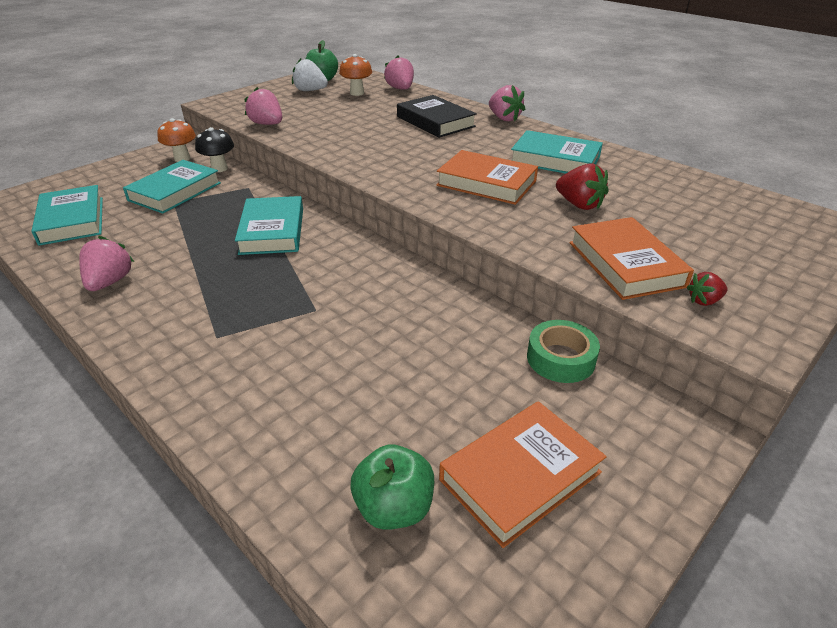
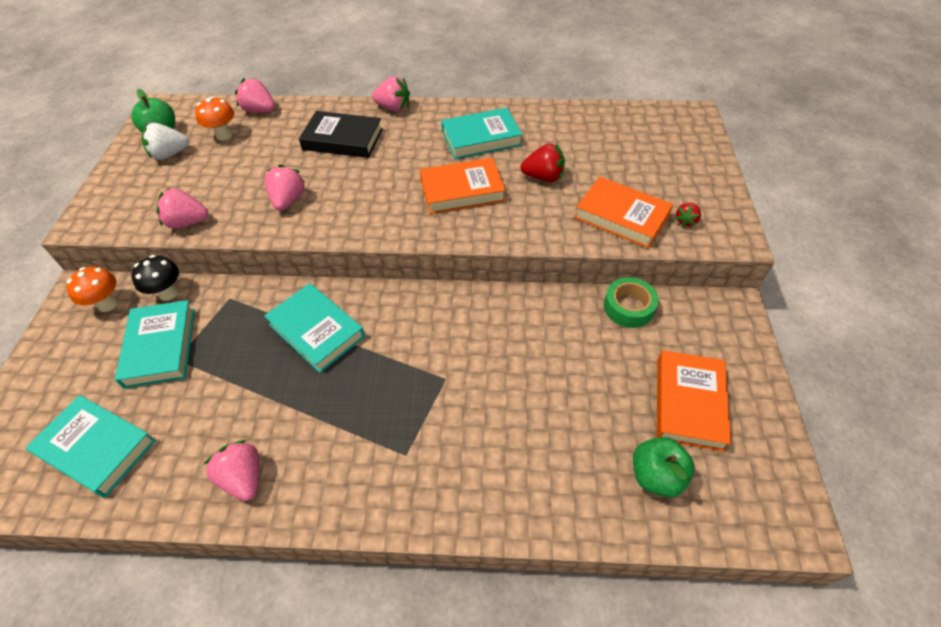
camera: 40 degrees left, 15 degrees up
(345, 138) = (288, 200): none -> pink strawberry

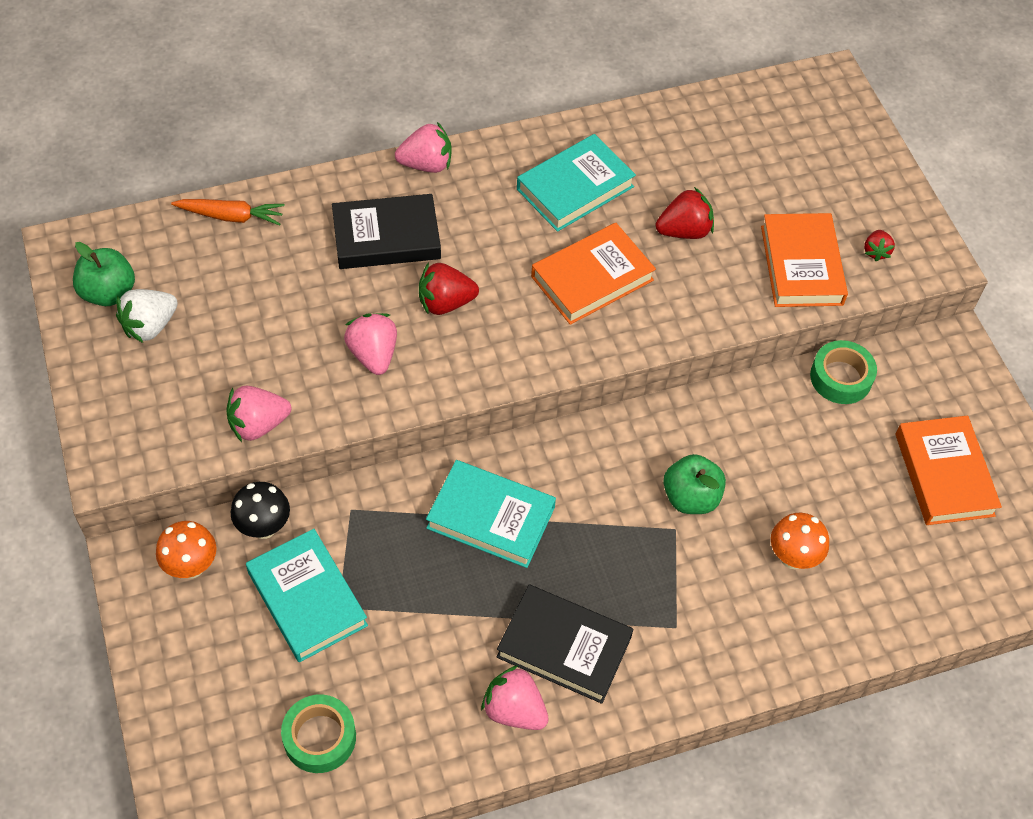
camera: 25 degrees left, 5 degrees up
(96, 448) = (319, 737): turquoise book -> green tape
(224, 135) = (207, 274): orange mushroom -> orange mushroom (792, 557)
(260, 110) = (231, 216): pink strawberry -> orange carrot
(311, 441) = (564, 647): none -> black book
(355, 182) = (445, 303): none -> red strawberry
(621, 216) = (801, 265): orange book -> orange book turned 75 degrees clockwise
(656, 476) = (938, 563): green apple -> green apple (690, 497)

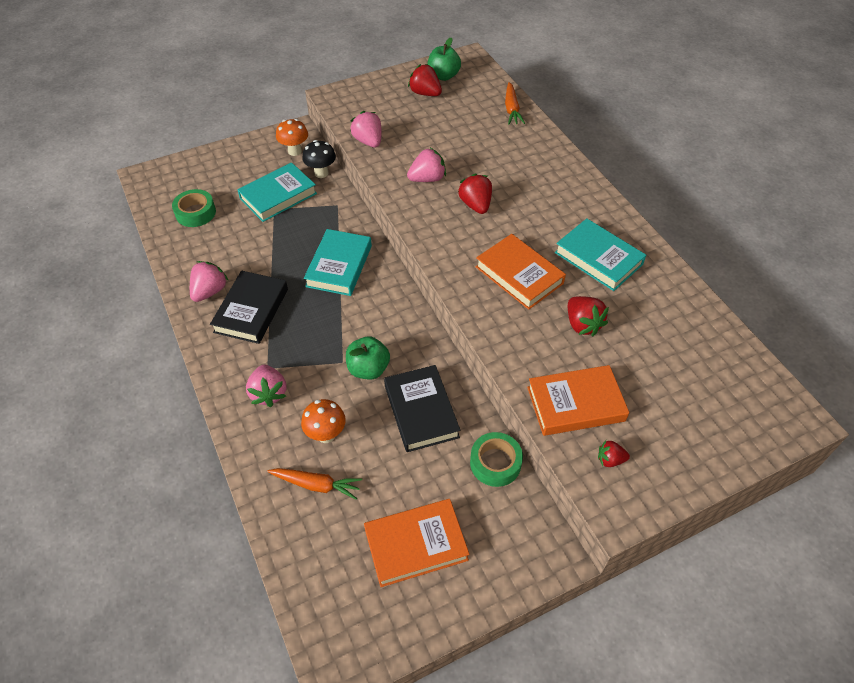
camera: 85 degrees right, 5 degrees down
(150, 326) = (425, 93): white strawberry -> red strawberry
(386, 237) = (519, 172): black book -> black book (421, 411)
(426, 164) = (587, 182): pink strawberry -> pink strawberry (268, 393)
(865, 574) = (316, 485): none -> orange carrot

